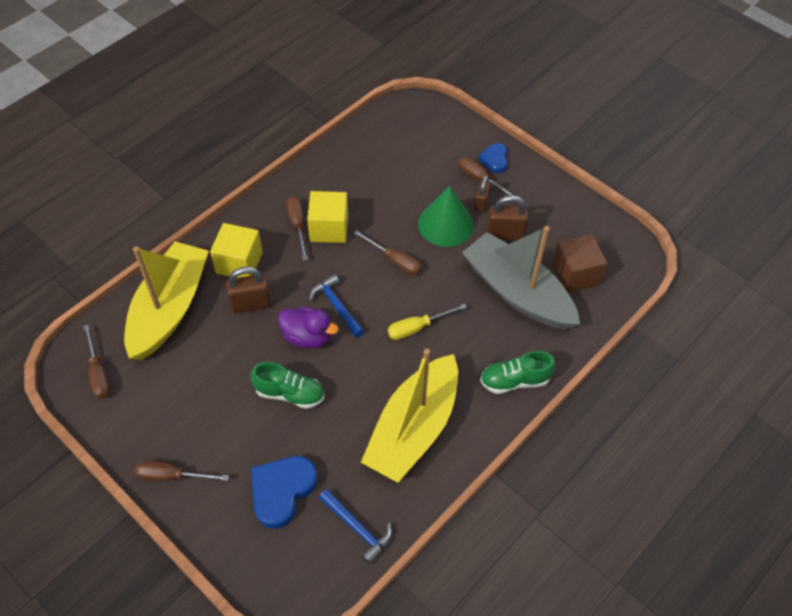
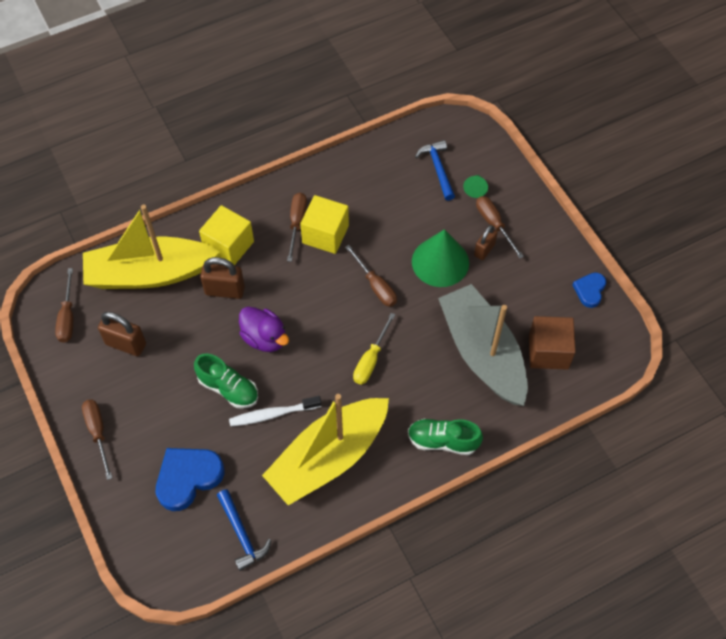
camera: 20 degrees right, 5 degrees up
(169, 309) = (150, 273): yellow boat -> yellow boat turned 135 degrees counterclockwise
(171, 476) = (98, 433): brown screwdriver -> brown screwdriver turned 45 degrees clockwise
(336, 306) = (303, 315): blue hammer -> blue hammer (438, 169)
(343, 405) = (272, 414): none -> white toothbrush
(417, 327) = (371, 360): yellow screwdriver -> yellow screwdriver turned 60 degrees counterclockwise
(451, 154) = (475, 189): none -> green cone
(494, 160) = (517, 207): blue heart -> blue heart (589, 290)
(505, 234) = (495, 289): brown padlock -> brown padlock (126, 344)

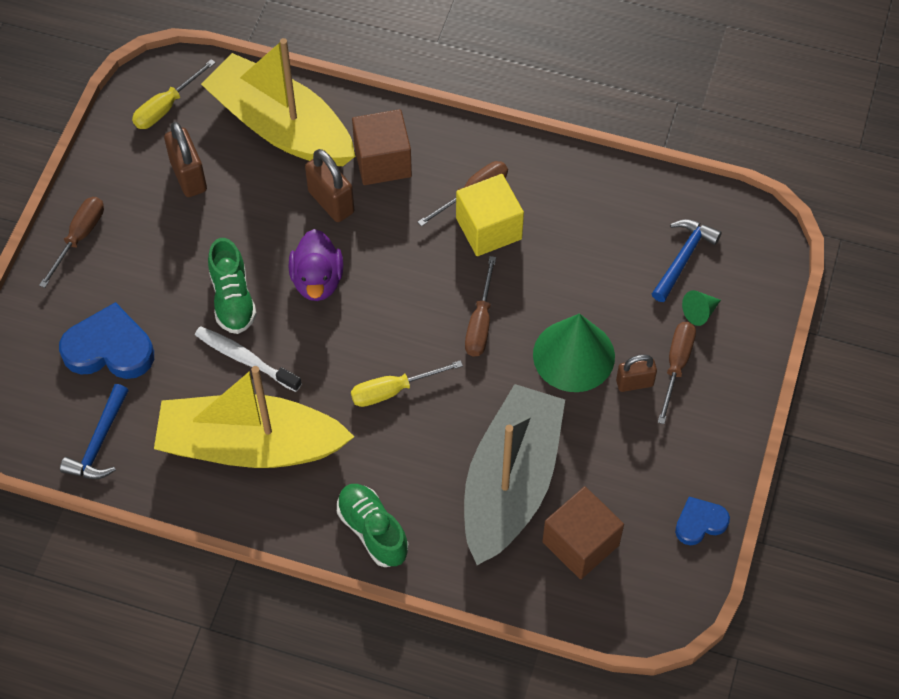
camera: 45 degrees right, 0 degrees up
(67, 317) = (166, 107): brown screwdriver -> yellow screwdriver
(229, 246) = (382, 161): yellow cube -> brown cube

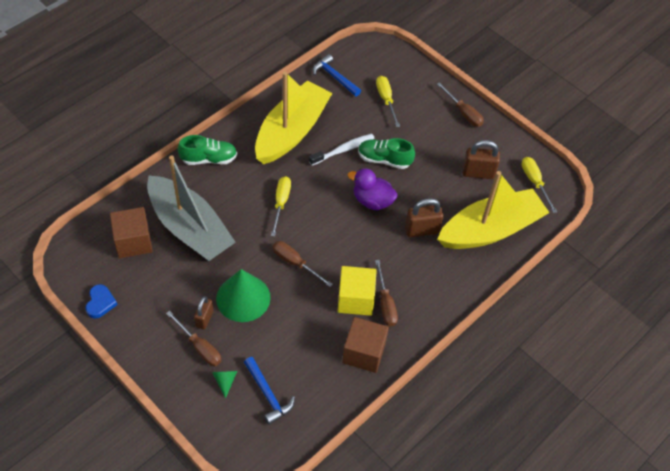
camera: 115 degrees right, 5 degrees down
(109, 348) = (386, 100): blue heart -> yellow screwdriver
(382, 161) = (436, 268): brown cube -> brown cube (364, 353)

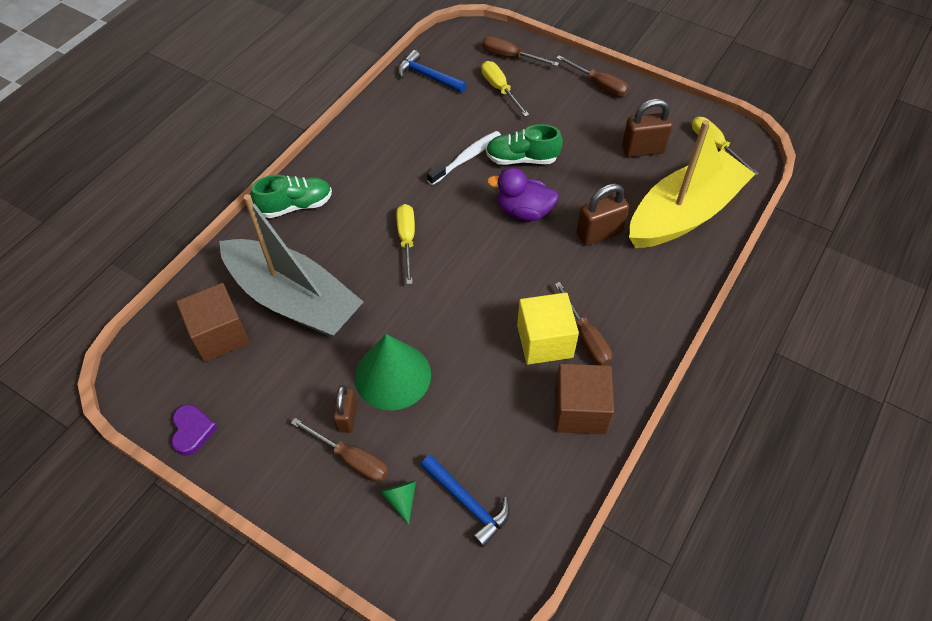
camera: 10 degrees left, 0 degrees up
(100, 303) = (192, 431): blue heart -> purple heart
(291, 132) = (394, 150): yellow boat -> none
(295, 263) = (449, 312): brown screwdriver -> brown screwdriver (510, 56)

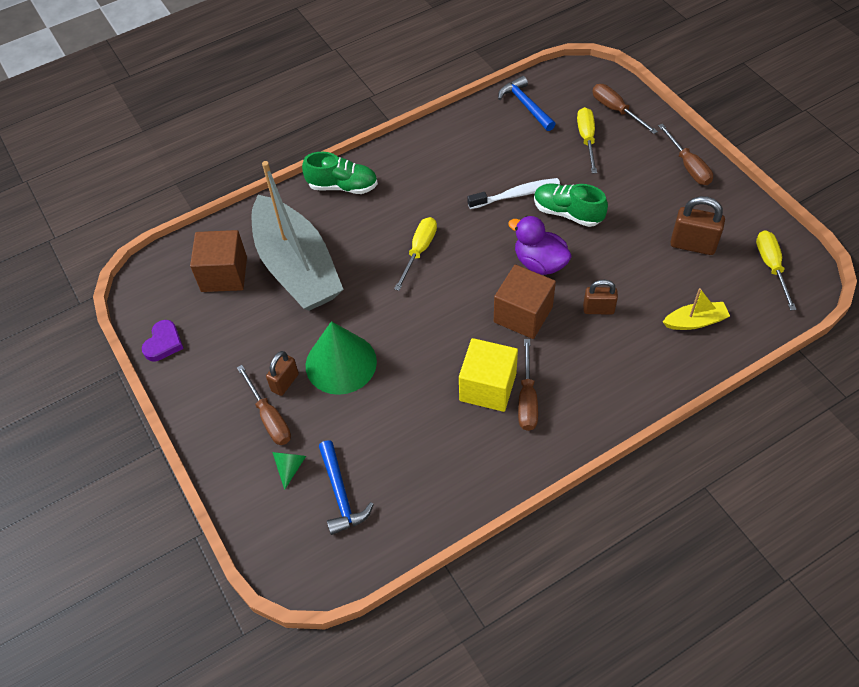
camera: 30 degrees right, 0 degrees up
(580, 410) = (482, 460): brown cube -> brown cube (523, 314)
(599, 233) = (598, 309): brown padlock -> brown padlock, size x0.66
(684, 214) = (695, 321): yellow boat -> yellow boat, size x0.41

